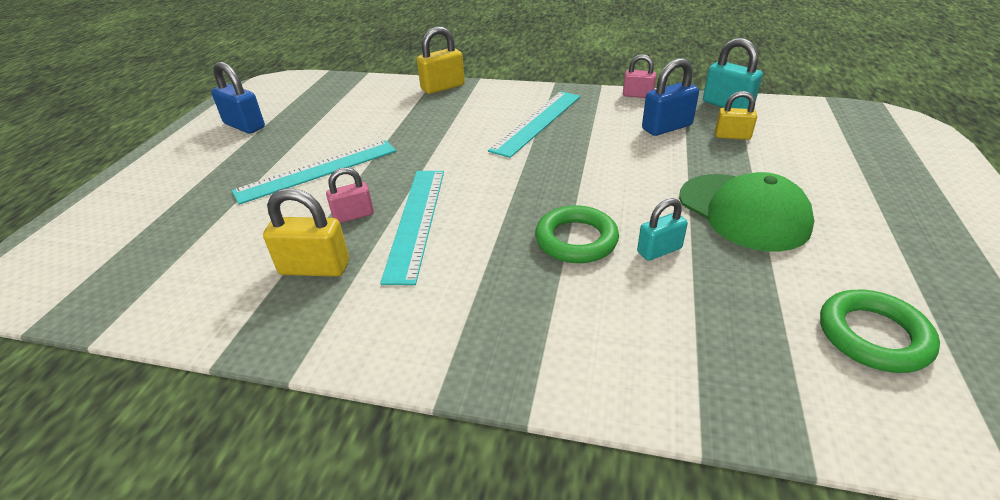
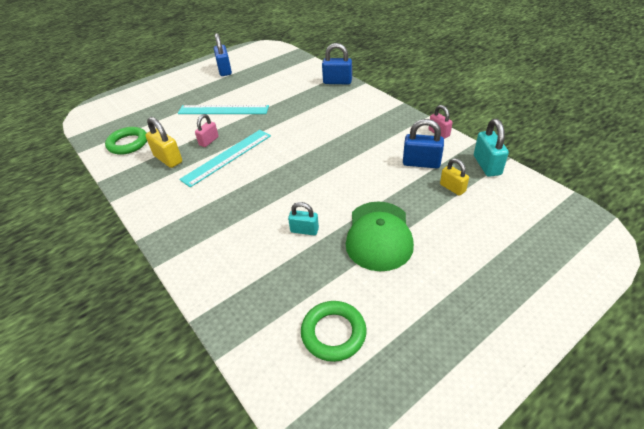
camera: 40 degrees right, 5 degrees up
(353, 215) = (209, 141): pink padlock -> pink padlock turned 75 degrees counterclockwise
(443, 87) = (337, 82): yellow padlock -> blue padlock
(537, 122) = (354, 126): turquoise ruler -> none
(576, 240) = (277, 203): green ring -> green ring (128, 143)

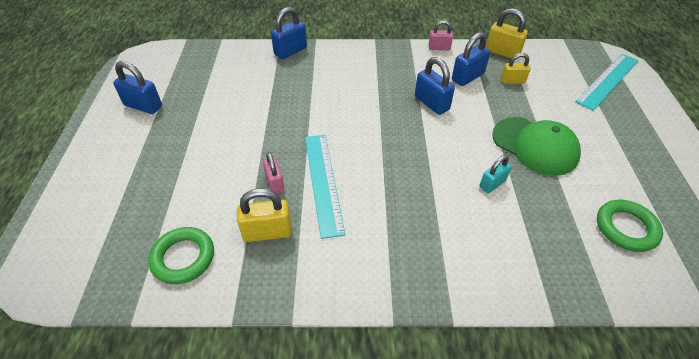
camera: 55 degrees left, 5 degrees up
(223, 110) = (227, 145): turquoise ruler -> turquoise ruler (608, 81)
(362, 161) = (431, 103): none -> blue padlock
(487, 165) = (502, 52): turquoise padlock -> yellow padlock

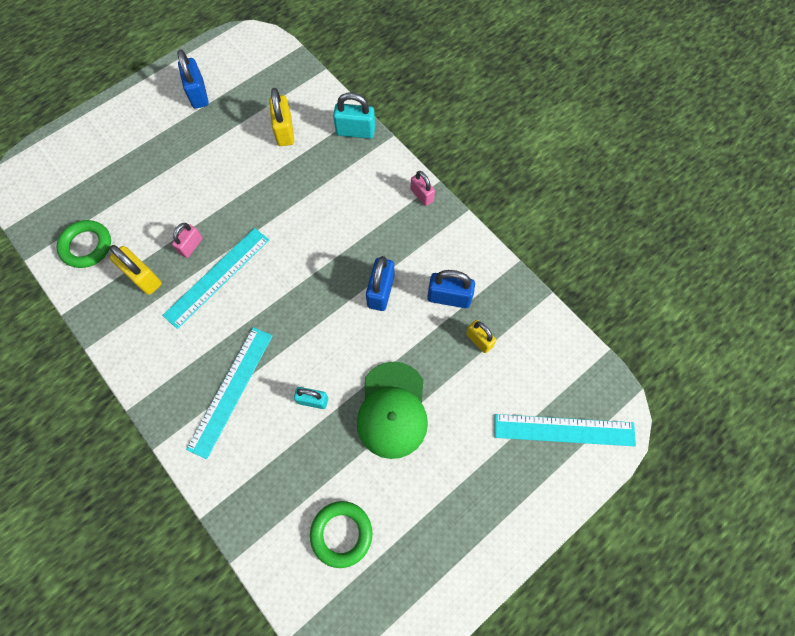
camera: 50 degrees right, 20 degrees up
(290, 51) = (355, 131): blue padlock -> turquoise padlock
(439, 48) = (476, 244): pink padlock -> pink padlock (422, 195)
(440, 230) = (231, 390): none -> turquoise ruler
(502, 52) = (523, 304): yellow padlock -> yellow padlock (284, 131)

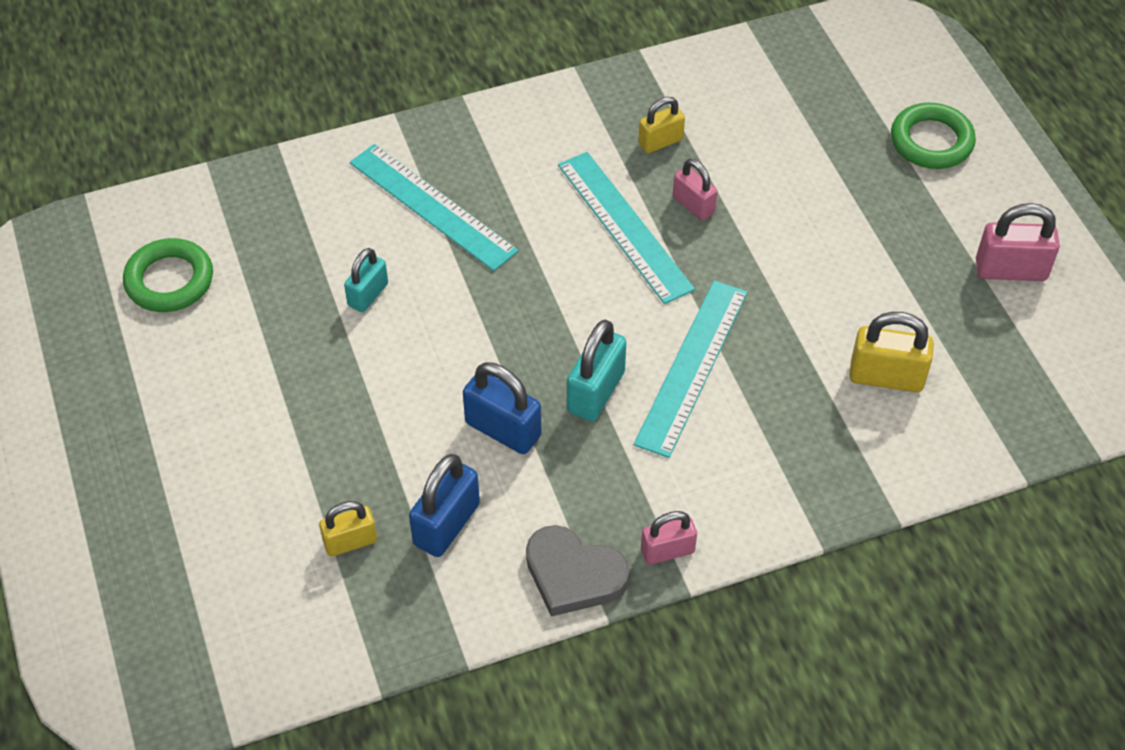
camera: 110 degrees right, 15 degrees down
(86, 246) = (742, 88): green ring -> green ring (931, 141)
(143, 278) = (660, 141): yellow padlock -> yellow padlock, size x0.66
(198, 94) = (1010, 270): blue padlock -> pink padlock
(355, 131) = (851, 487): turquoise padlock -> turquoise padlock (596, 392)
(392, 410) = (301, 387): green cap -> none
(452, 230) = (573, 574): none -> grey heart
(564, 430) = (142, 607): turquoise ruler -> turquoise ruler (692, 366)

